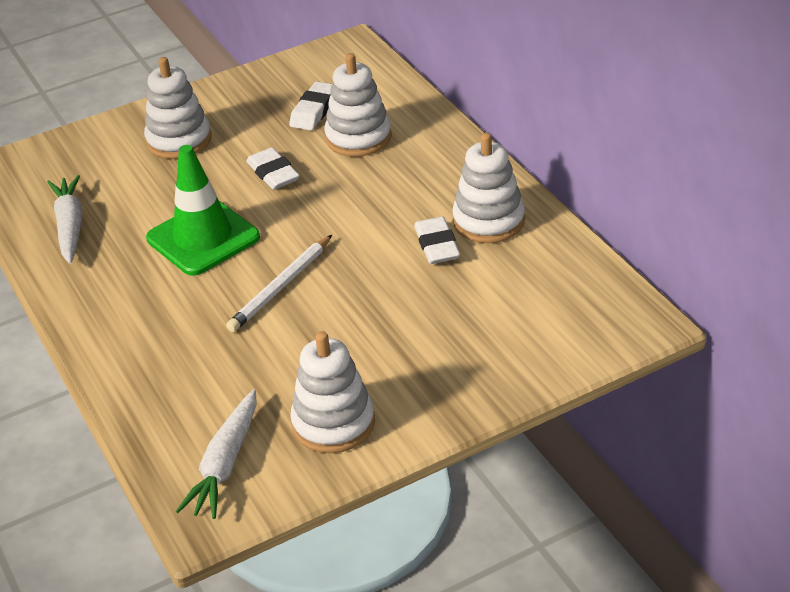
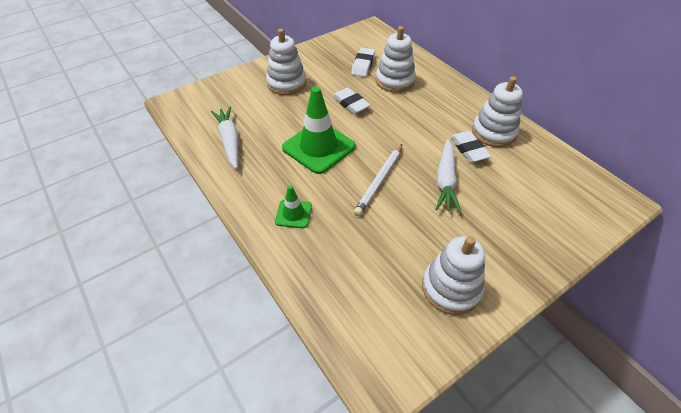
camera: 10 degrees left, 10 degrees up
(141, 327) = (293, 214): none -> green traffic cone
(225, 464) = (384, 329): white carrot -> white carrot (445, 181)

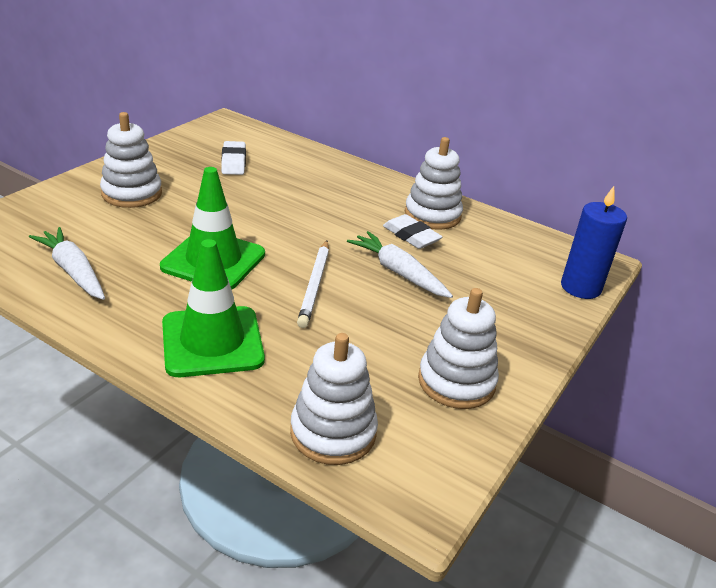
camera: 25 degrees left, 15 degrees down
(293, 214) = (212, 342): green traffic cone -> green traffic cone, size x1.96
(350, 104) = (236, 206): white eraser -> none
(395, 81) = (285, 175): white stacking toy -> white stacking toy (333, 432)
(445, 181) = (398, 272): white carrot -> white carrot turned 150 degrees clockwise
(593, 223) = (580, 287): none -> blue candle

